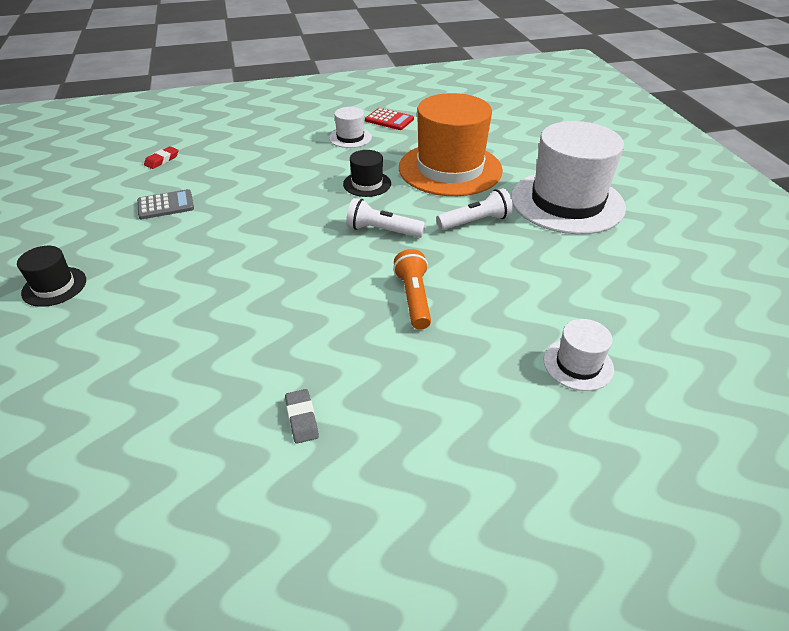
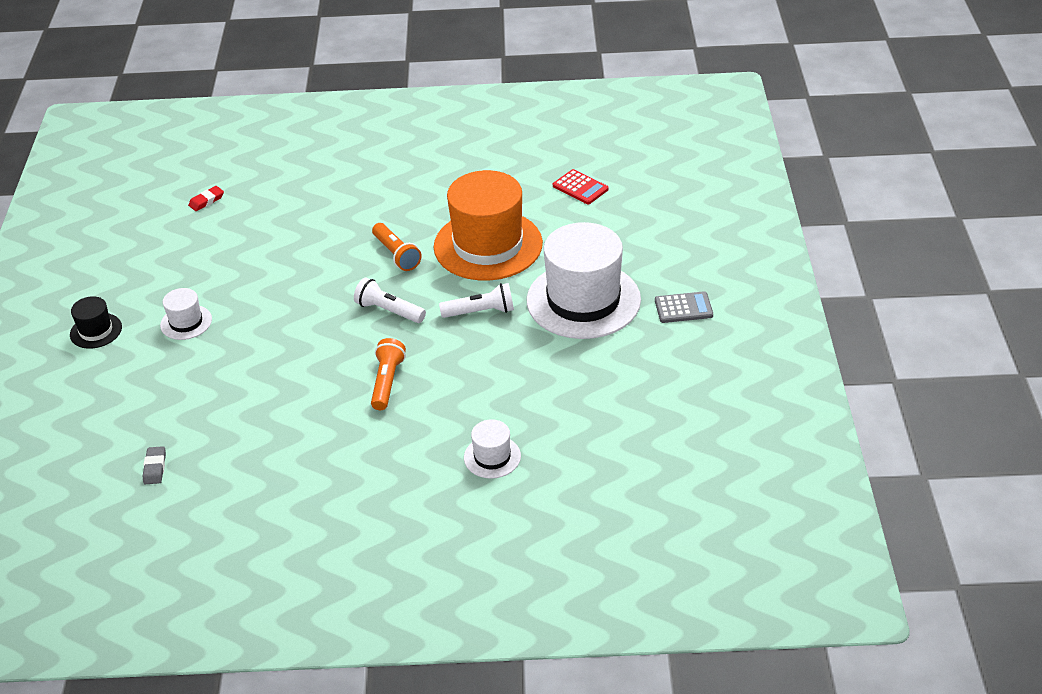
camera: 15 degrees right, 0 degrees up
(166, 205) = (200, 257): grey calculator -> grey calculator (683, 308)
(302, 418) = (262, 466): grey eraser -> grey eraser (155, 468)
(350, 138) = (403, 191): white hat -> white hat (186, 322)
(367, 184) = (396, 254): black hat -> orange flashlight
(389, 120) = (455, 170): red calculator -> red calculator (580, 188)

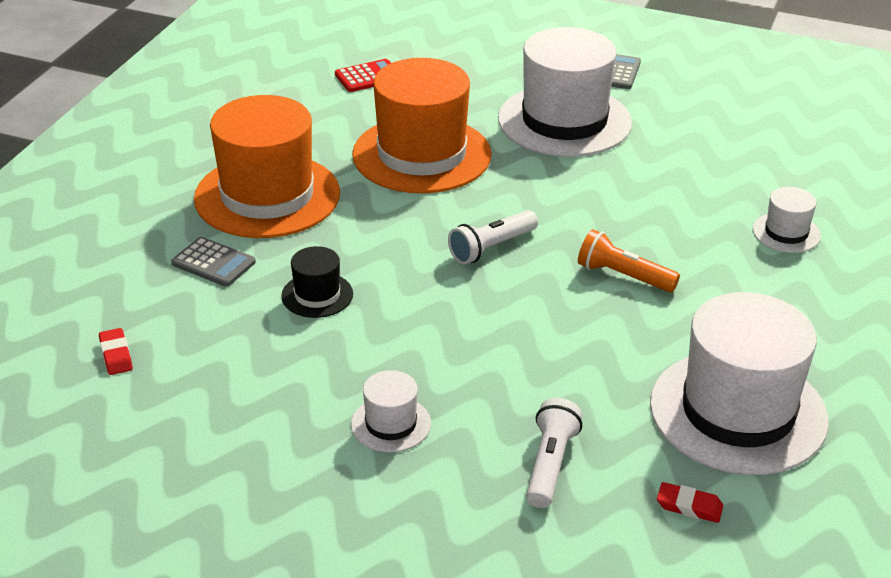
camera: 70 degrees left, 5 degrees down
(96, 331) = (343, 524): black hat -> black hat (317, 295)
(155, 468) = (689, 506): grey eraser -> red eraser
(256, 472) = (738, 412): none -> white hat
(310, 202) = (213, 263): none -> grey calculator
(395, 197) = (267, 196): none -> orange hat
(396, 254) = (385, 219): orange flashlight -> none
(480, 312) = (539, 186): white flashlight -> white flashlight (550, 464)

